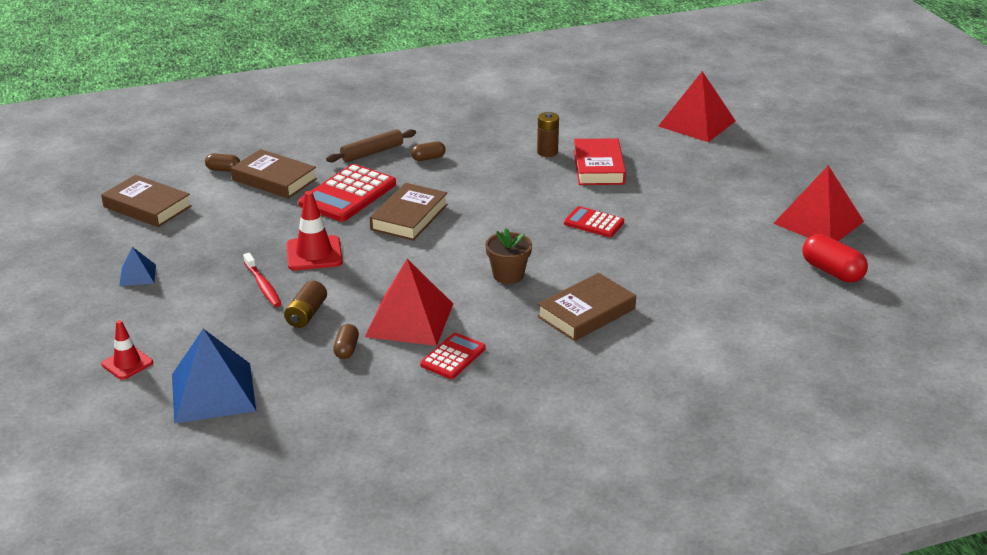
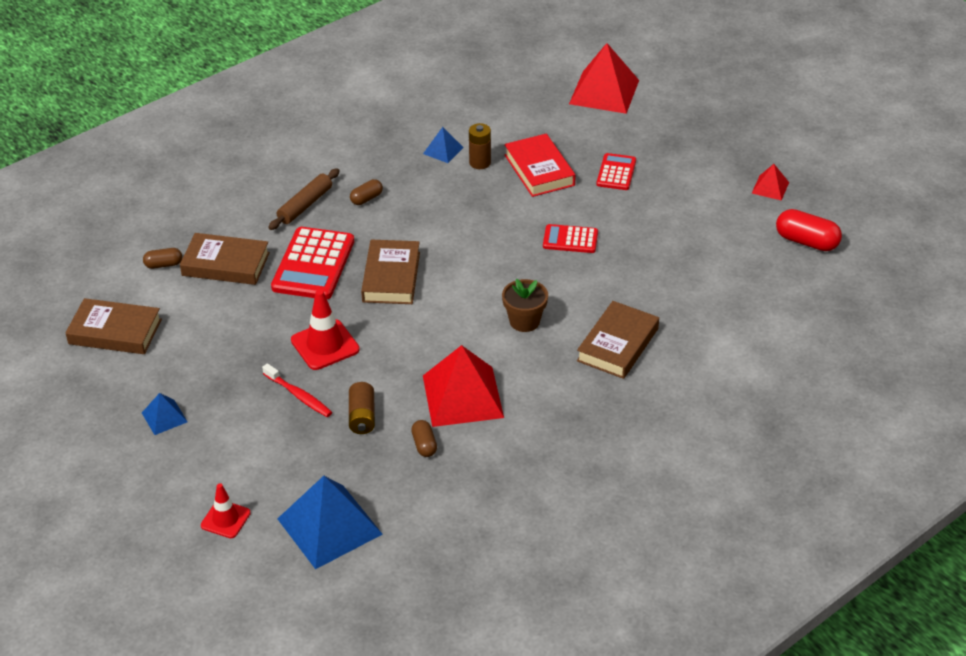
camera: 20 degrees left, 10 degrees up
(453, 357) = (526, 426): red calculator -> red calculator (616, 172)
(520, 137) = (443, 150): none -> blue pyramid
(818, 222) = (770, 187): red pyramid -> red pyramid, size x0.49

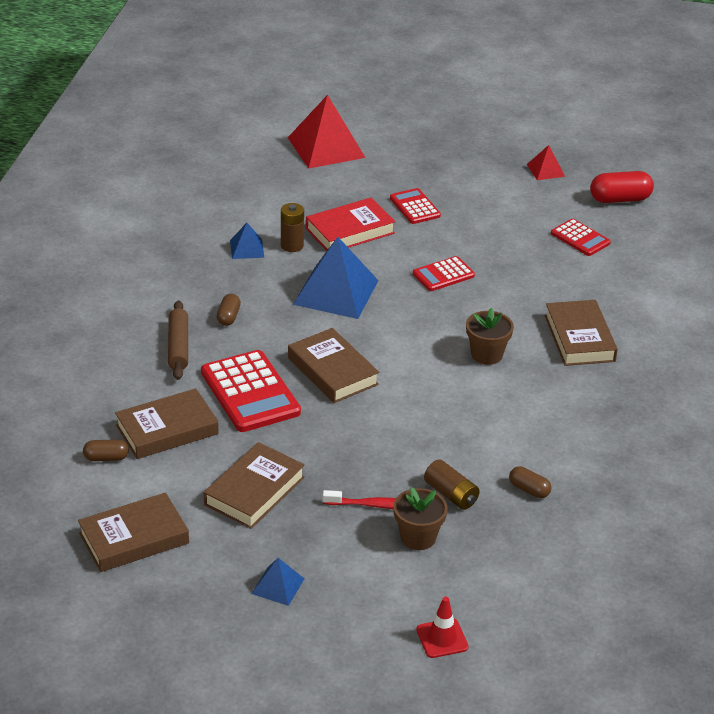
camera: 40 degrees left, 5 degrees down
(163, 265) = (106, 458): brown capsule -> brown capsule turned 45 degrees clockwise
(230, 340) = (254, 491): none -> brown book
(299, 436) = (418, 537): none -> brown flower pot
(325, 345) = (345, 453): red traffic cone -> none
(329, 526) = (535, 594): blue pyramid -> blue pyramid (336, 292)
(462, 396) = (511, 436): red pyramid -> none
(539, 170) = (350, 231): red book -> red book turned 60 degrees counterclockwise
(726, 260) = (580, 238): none -> red calculator

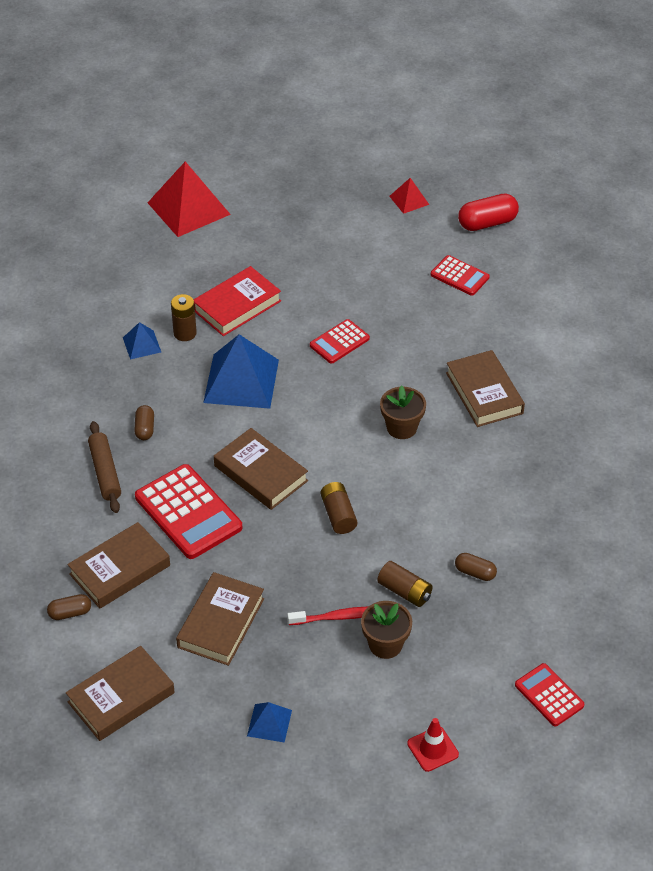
camera: 10 degrees left, 10 degrees up
(401, 418) = (338, 515): none -> brown battery
(415, 207) = (293, 266): red calculator -> red calculator (549, 695)

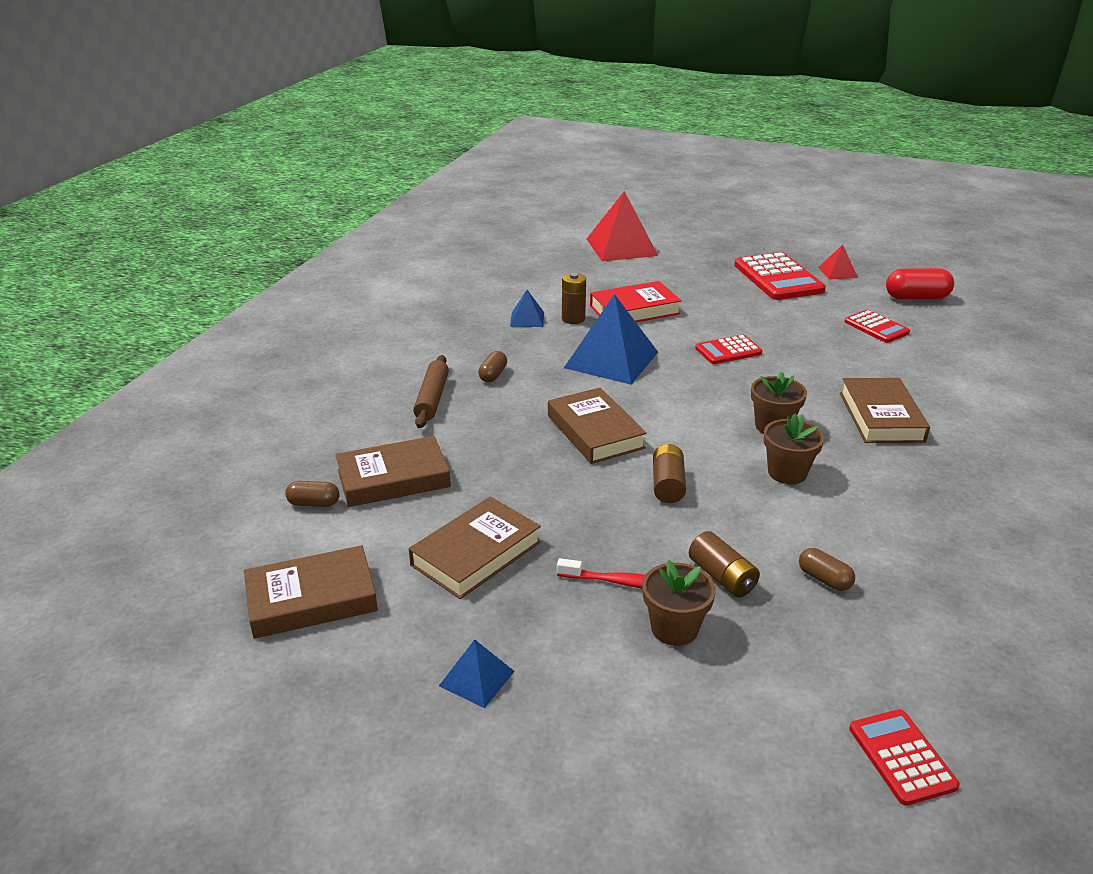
camera: 20 degrees right, 15 degrees down
(188, 512) = (498, 447): red calculator -> red calculator (778, 278)
(425, 476) = (787, 473): none -> brown flower pot
(432, 749) = (695, 780): red traffic cone -> none

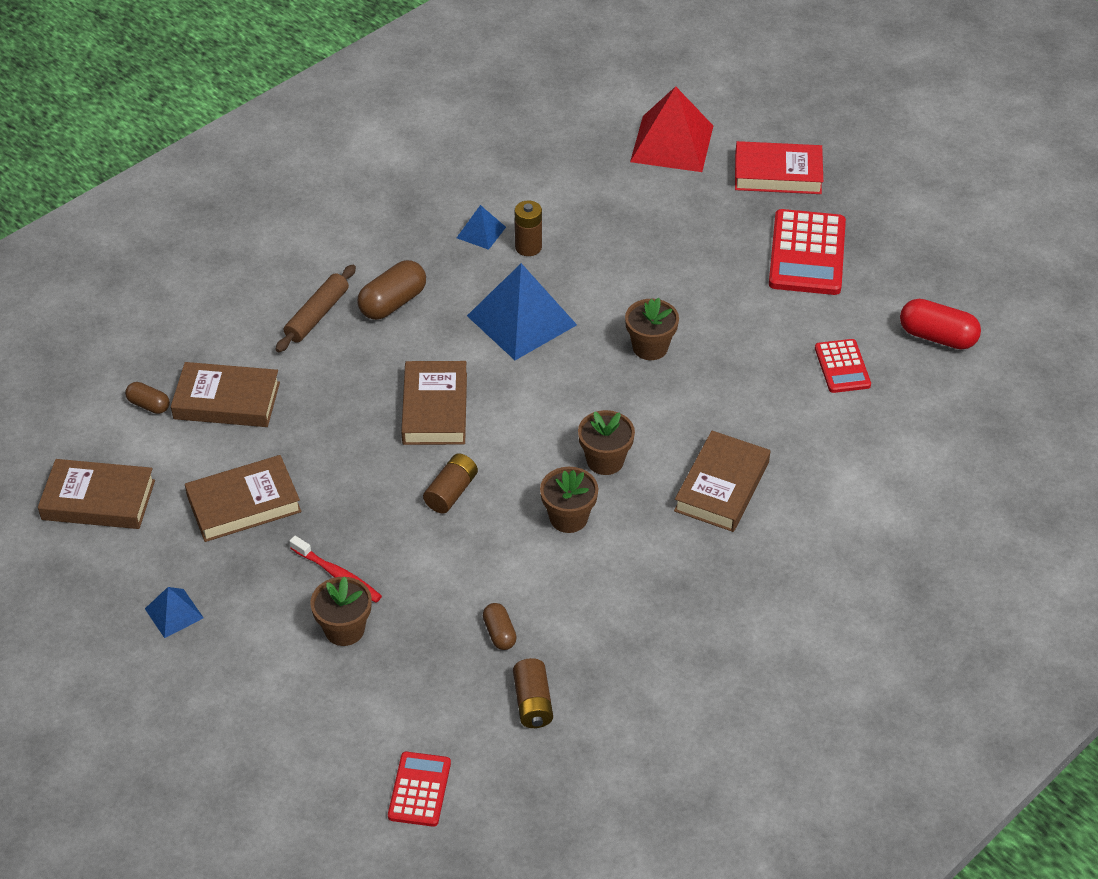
camera: 25 degrees right, 15 degrees up
(493, 375) = (392, 303): brown capsule -> brown capsule, size x1.73
(634, 310) = (602, 254): red book -> red book (778, 173)
(722, 577) = (419, 599): brown battery -> brown battery (533, 703)
(728, 351) = (650, 347): red calculator -> brown flower pot
(837, 272) = (887, 266): red pyramid -> none

